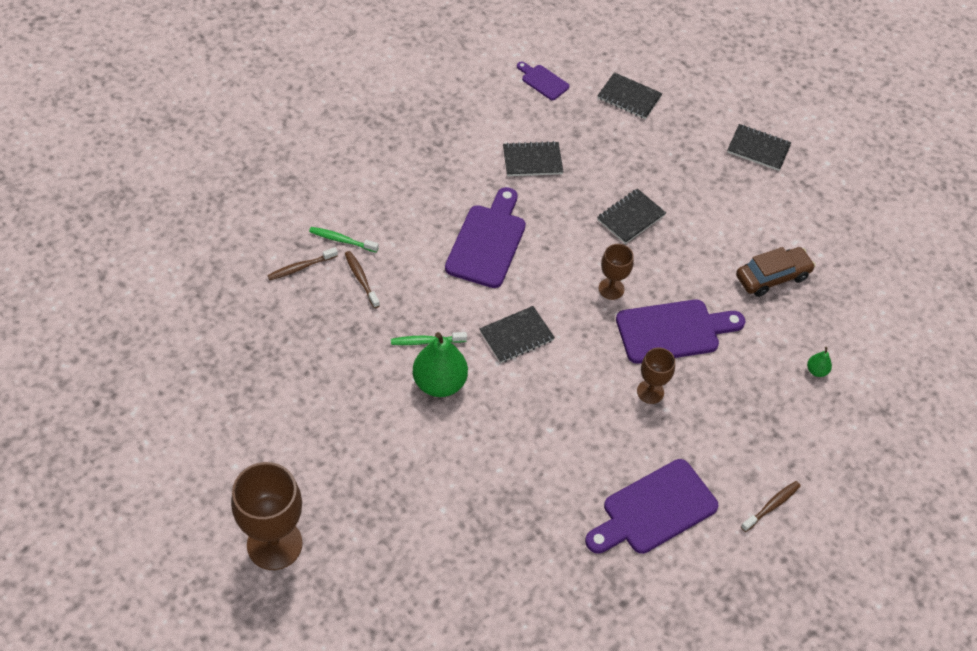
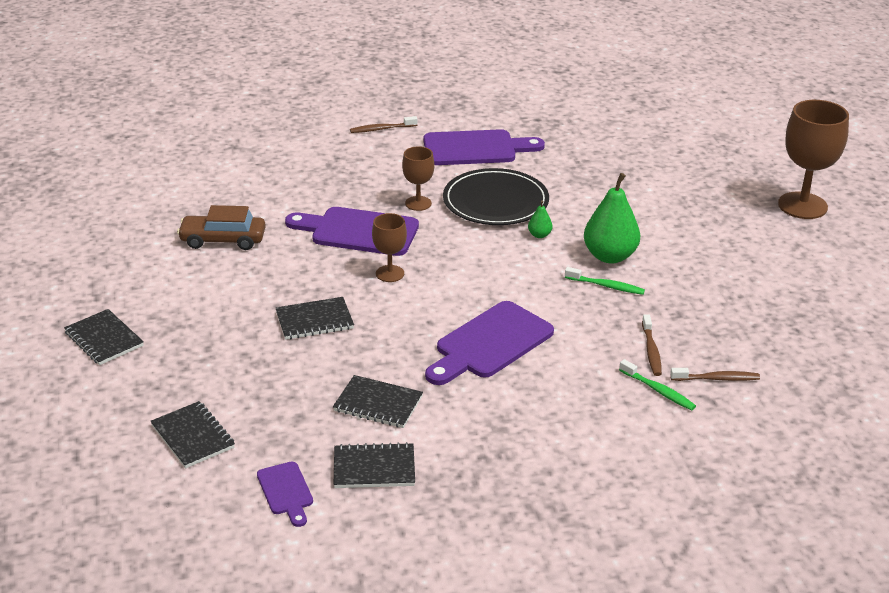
camera: 150 degrees left, 20 degrees down
(516, 336) = (513, 267): black notebook -> black notebook (374, 468)
(582, 424) = (495, 201): none -> black plate
(816, 371) = (259, 178): green pear -> green pear (539, 235)

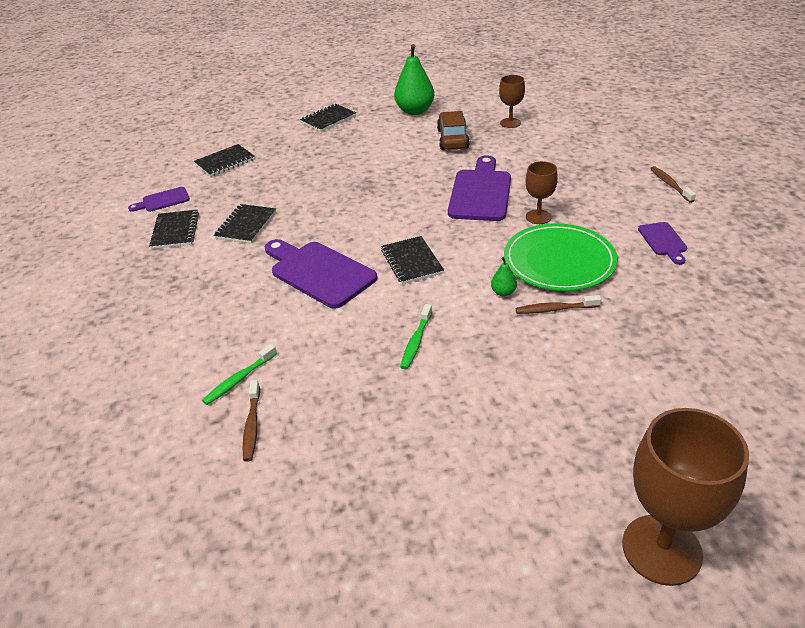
camera: 90 degrees right, 5 degrees up
(314, 321) = (350, 188): black notebook -> black notebook (411, 262)
(390, 273) = (419, 213): brown goblet -> brown goblet (510, 123)
(475, 148) = (663, 241): purple cutting board -> purple cutting board, size x0.52
(495, 201) = (559, 261): black plate -> green plate
(610, 256) = (474, 343): green pear -> green pear (415, 111)
(651, 351) = (303, 375): brown toothbrush -> brown toothbrush (554, 309)

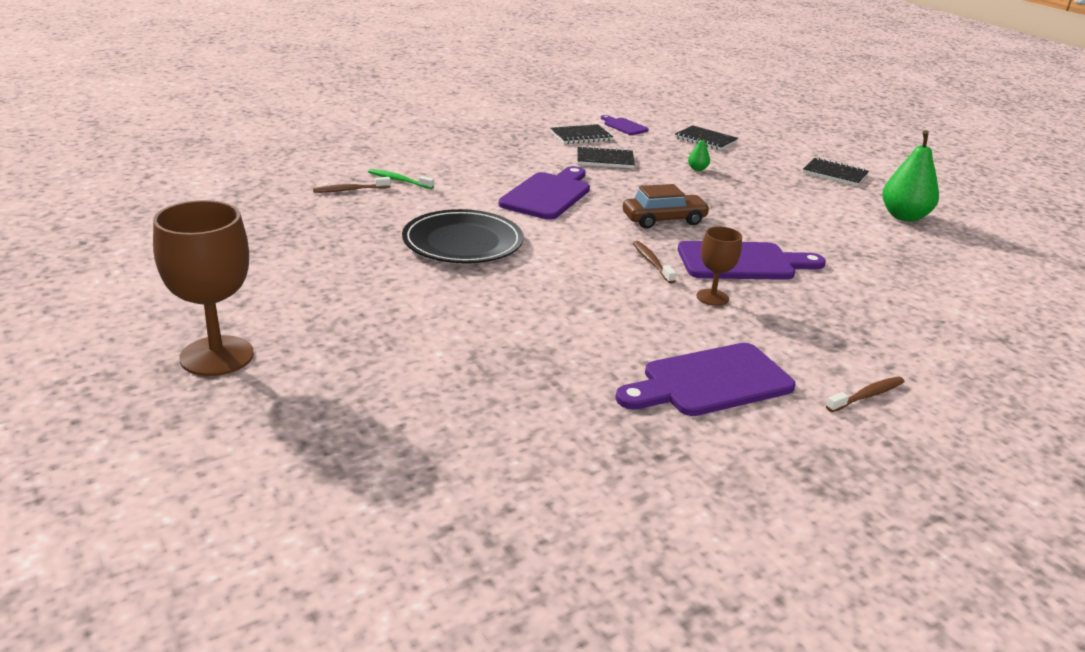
camera: 70 degrees right, 10 degrees down
(411, 262) = (585, 233): black notebook -> none
(416, 342) = (463, 242): green toothbrush -> black plate
(453, 139) = (855, 241): brown car -> brown car (664, 220)
(503, 292) = (554, 280): green pear -> green pear (697, 169)
(510, 123) = (936, 276): brown goblet -> none
(554, 309) = (536, 308): brown toothbrush -> brown toothbrush (652, 262)
(559, 261) = (627, 310): green plate -> none
(663, 241) = (710, 382): purple cutting board -> purple cutting board, size x1.92

